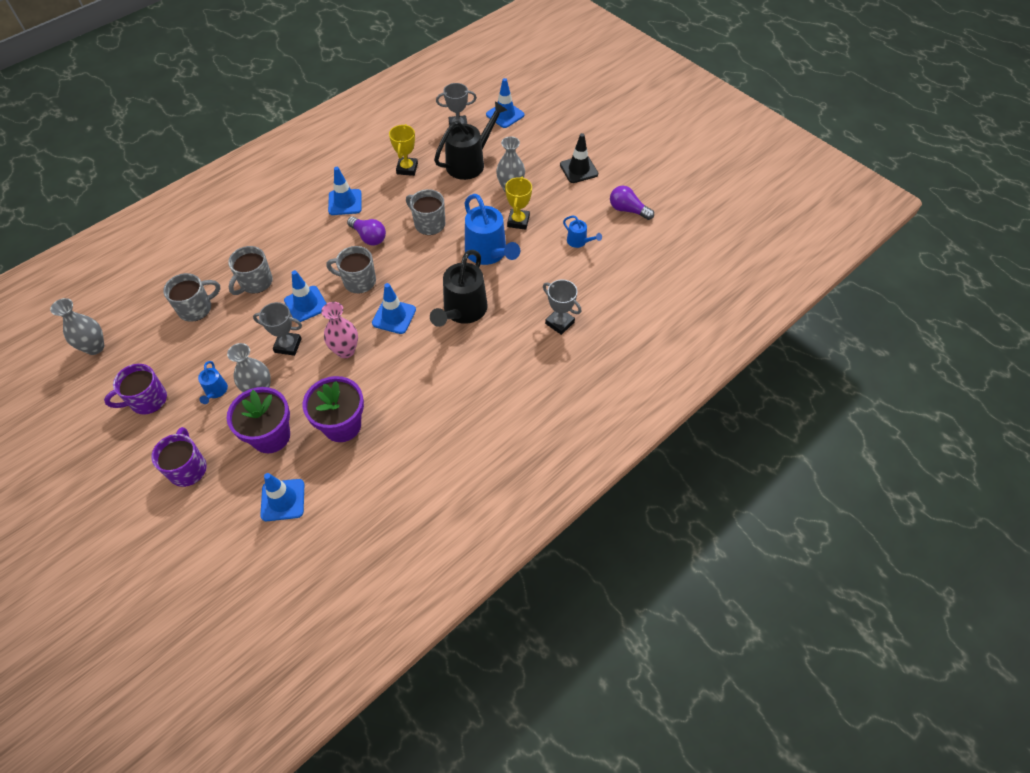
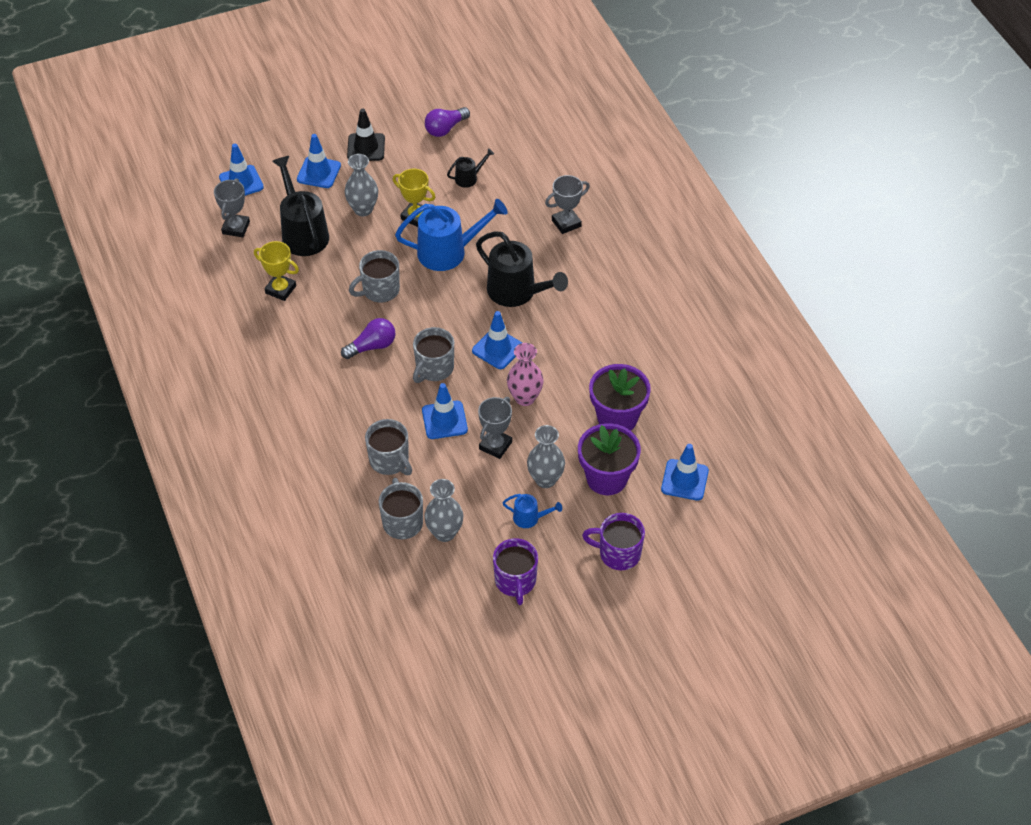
camera: 70 degrees left, 5 degrees down
(95, 347) = (415, 627): grey vase -> grey vase (444, 533)
(345, 202) = (305, 357): blue traffic cone -> blue traffic cone (318, 172)
(579, 242) = (469, 178): blue watering can -> black watering can

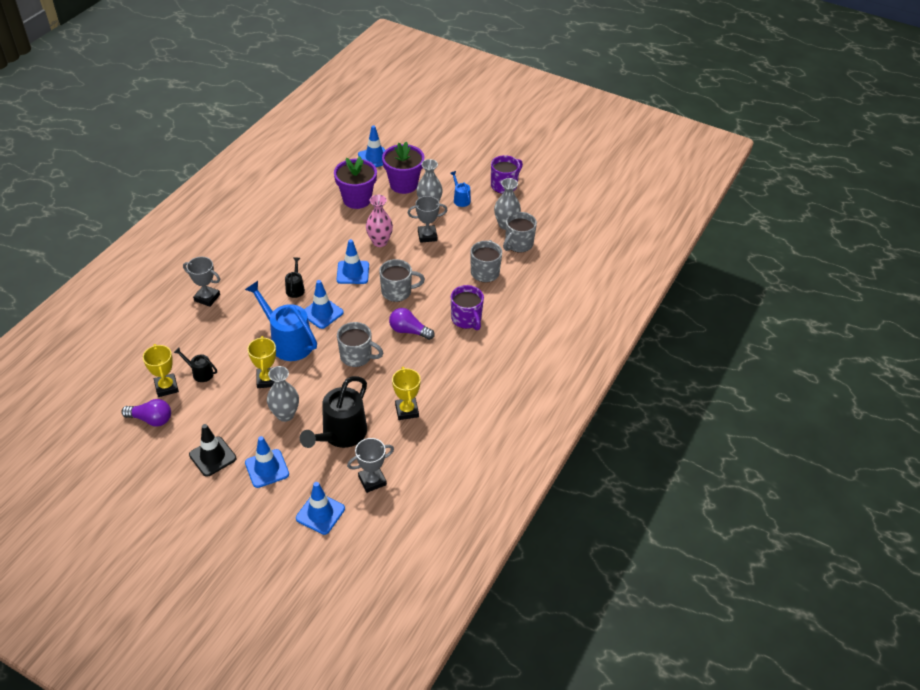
camera: 130 degrees left, 5 degrees down
(444, 420) = (431, 266): blue traffic cone -> blue traffic cone (322, 313)
(473, 151) = (166, 387): none -> yellow trophy
(517, 292) = (295, 288): black watering can -> black watering can, size x0.48
(618, 553) = (447, 160): purple mug -> purple mug (466, 319)

